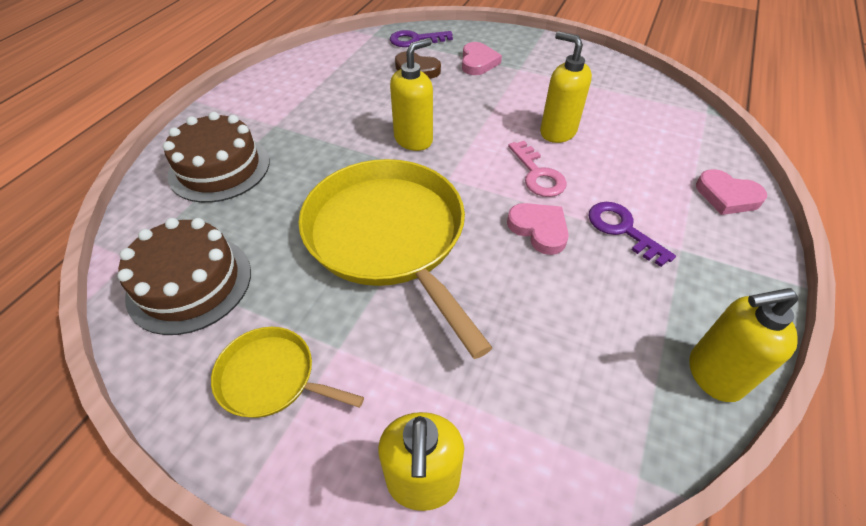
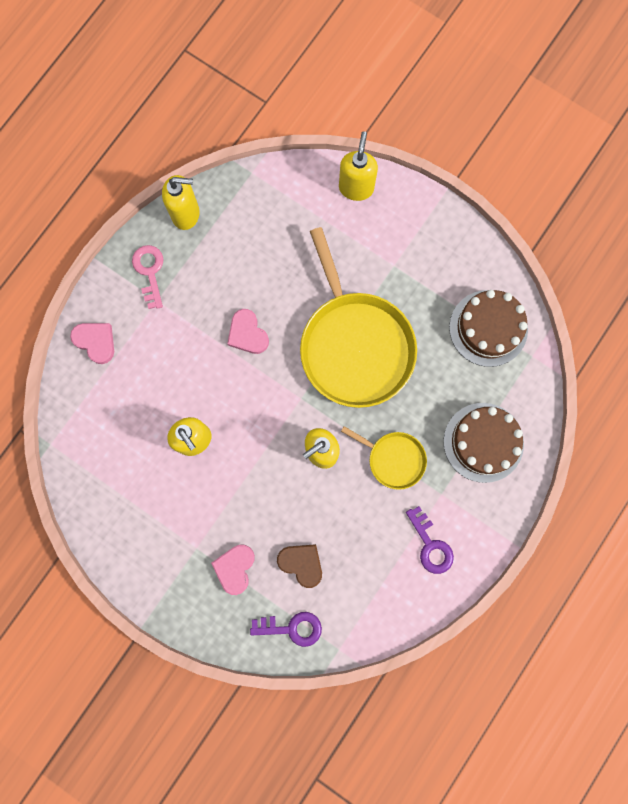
camera: 170 degrees left, 30 degrees up
(271, 377) = (432, 253): yellow pan -> yellow pan (393, 459)
(538, 175) = (229, 390): pink key -> pink key (150, 271)
(622, 229) = (189, 324): purple key -> purple key (430, 545)

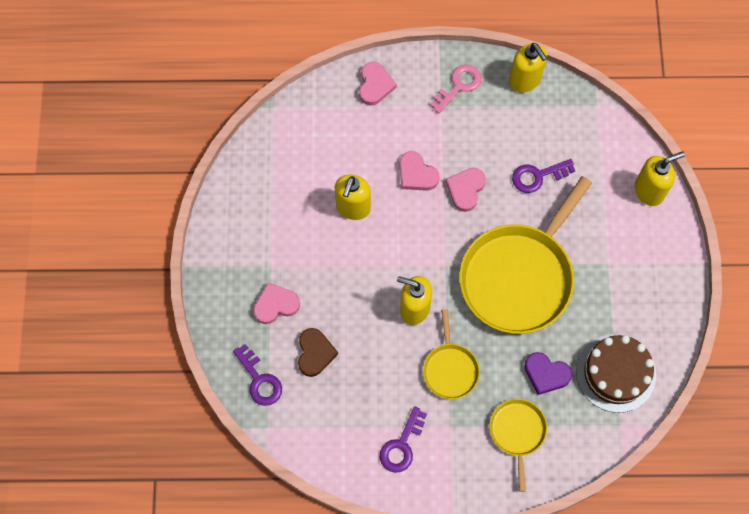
camera: 55 degrees right, 10 degrees down
(204, 365) = (416, 174): none -> pink heart
(278, 266) = (537, 176): none -> purple key
(451, 384) = (546, 374): none -> purple heart
(483, 442) = (517, 432): brown cake -> yellow pan

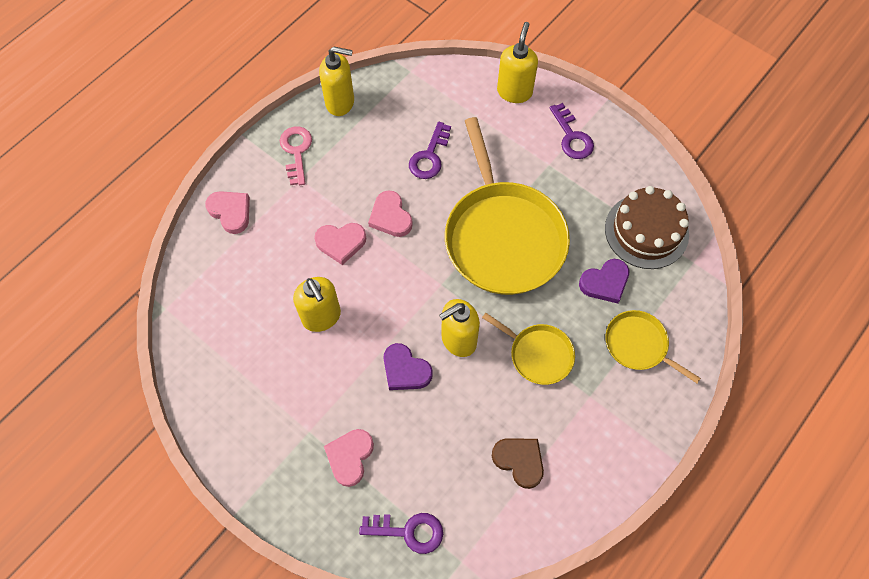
camera: 50 degrees left, 5 degrees down
(315, 353) = (426, 458): brown heart -> brown heart (519, 461)
(363, 291) = (405, 370): none -> purple heart
(401, 445) = (575, 451): purple key -> purple key (572, 137)

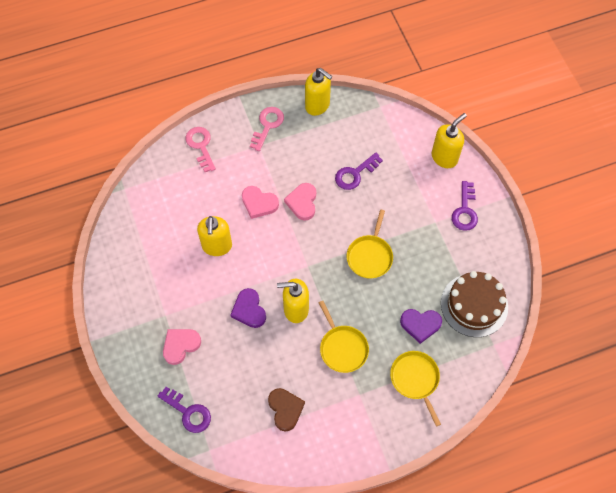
camera: 30 degrees right, 0 degrees up
(231, 212) = (201, 146): pink heart -> pink key
(503, 237) = (370, 256): yellow pan -> yellow pan, size x0.49

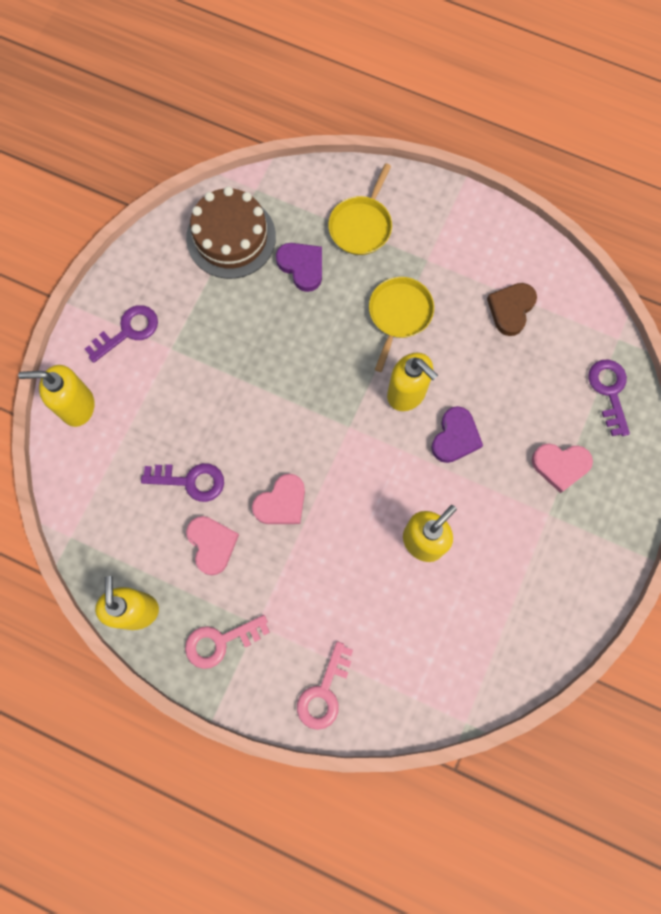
camera: 135 degrees left, 10 degrees up
(259, 203) = (329, 548): pink heart -> pink heart (212, 544)
(370, 256) = (275, 376): yellow pan -> none

